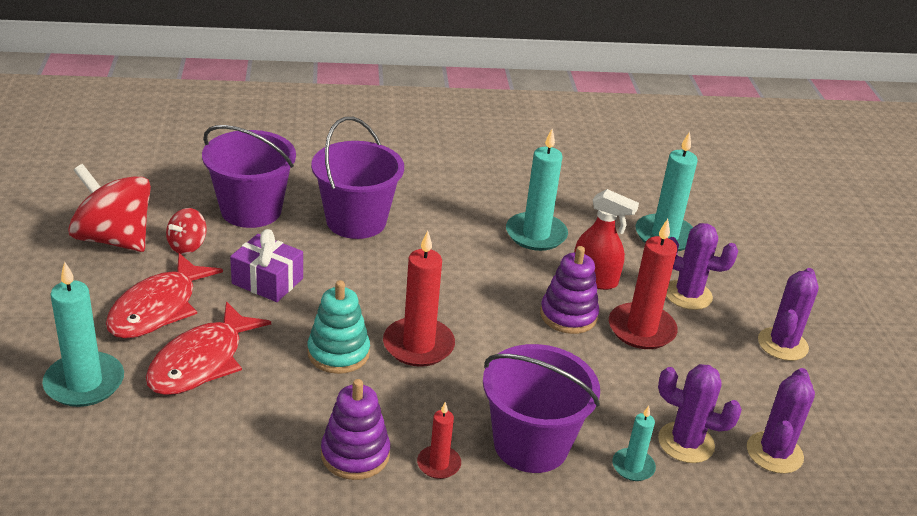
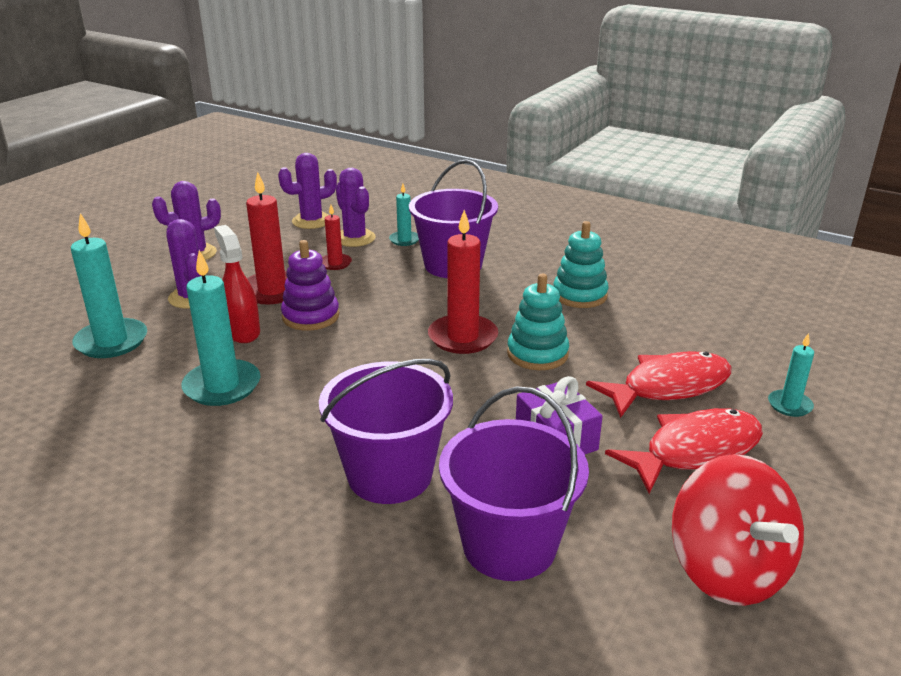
camera: 140 degrees left, 5 degrees down
(84, 383) = (789, 405): turquoise candle -> turquoise candle, size x0.54
(187, 246) = (627, 520): red spinning top -> none
(355, 454) = (579, 295): purple stacking toy -> turquoise stacking toy
(438, 464) = (526, 275): red candle -> red candle (335, 263)

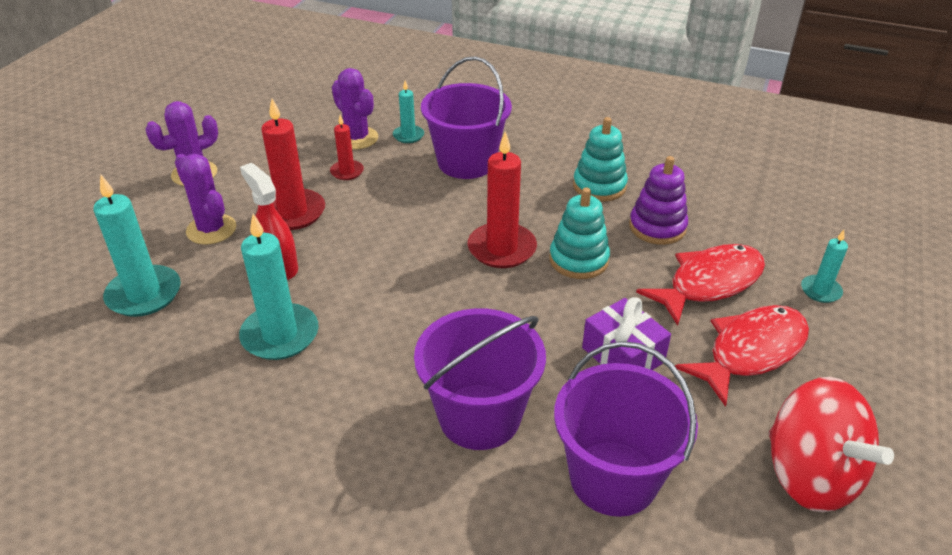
camera: 10 degrees left, 10 degrees up
(310, 316) = (343, 240): purple stacking toy -> purple stacking toy (657, 227)
(312, 221) = (305, 120): purple cactus -> none

